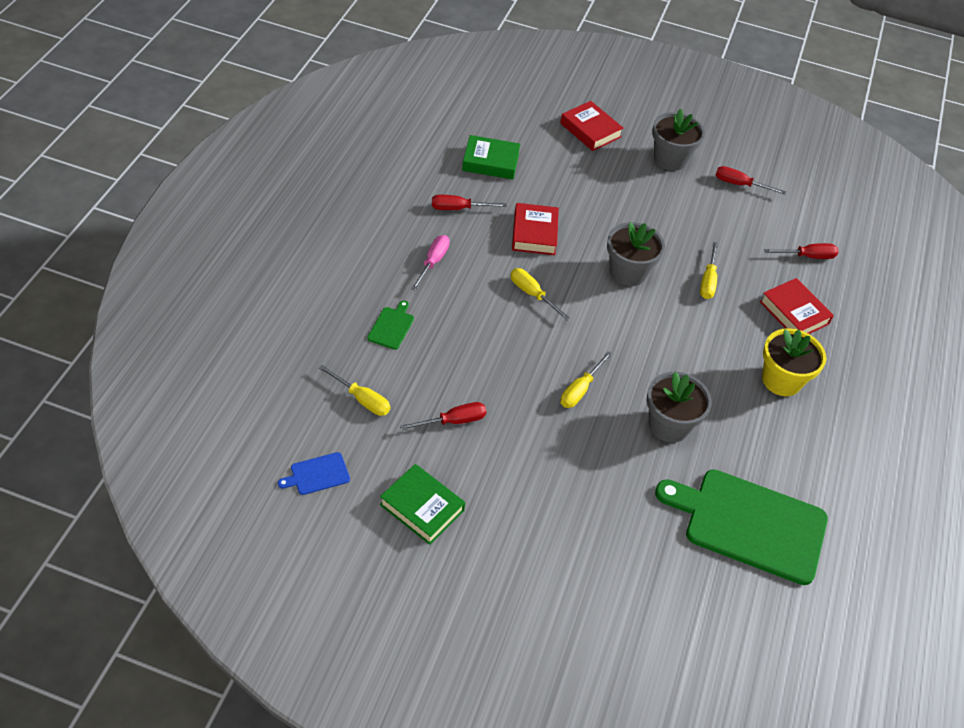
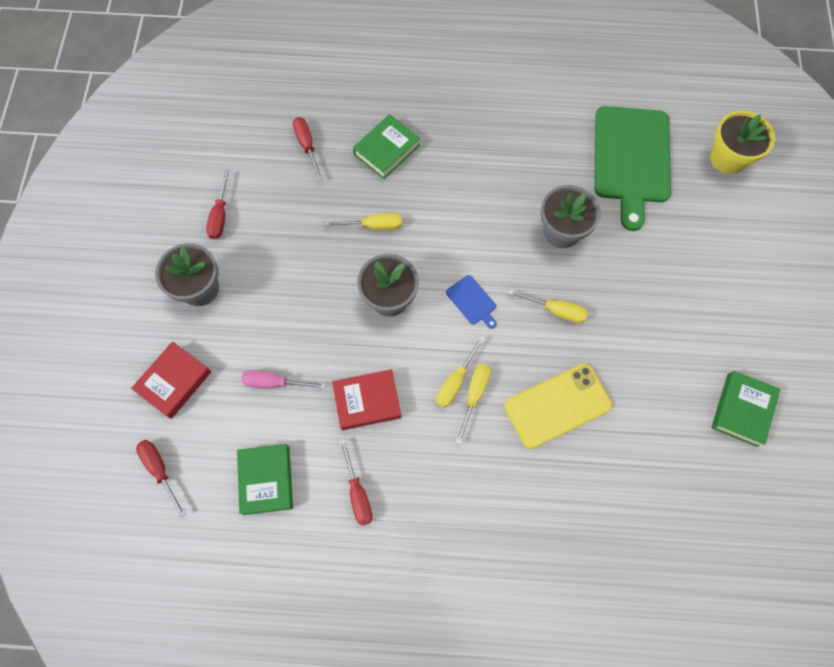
camera: 100 degrees left, 20 degrees up
(317, 474) = (756, 514): blue cutting board -> blue cutting board (472, 301)
(362, 399) = (656, 504): yellow screwdriver -> yellow screwdriver (474, 396)
(391, 326) = (556, 508): green cutting board -> none
(433, 262) = (450, 495): pink screwdriver -> pink screwdriver (274, 383)
(453, 421) = (641, 411): red screwdriver -> red screwdriver (160, 470)
(483, 358) = (557, 405): none -> yellow phone
(781, 380) = (472, 152): yellow flower pot -> yellow flower pot (727, 158)
(794, 313) = (386, 150): red book -> green book

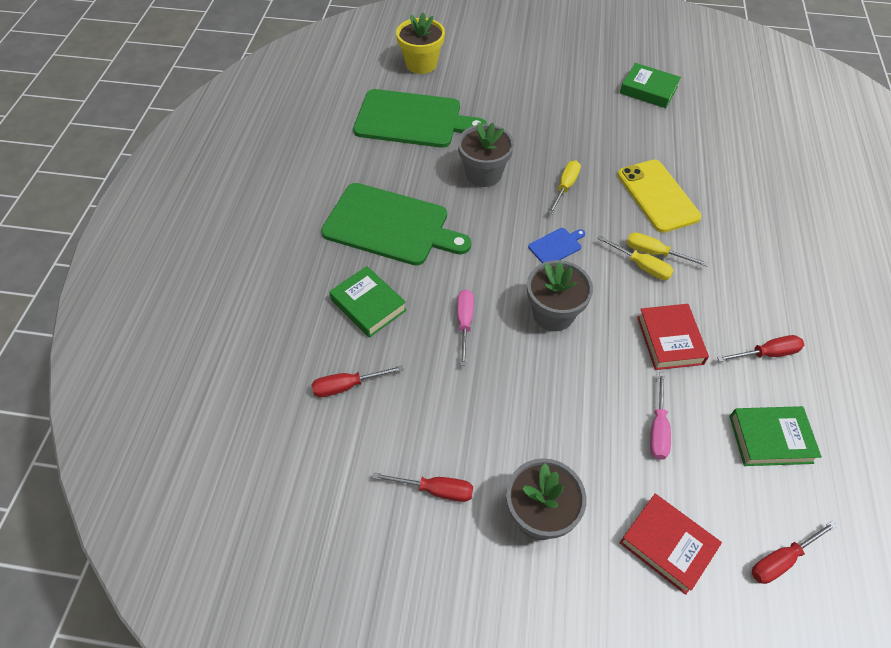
camera: 85 degrees left, 15 degrees down
(373, 225) = (464, 323): yellow screwdriver -> pink screwdriver
(480, 156) = (390, 225): none -> green cutting board

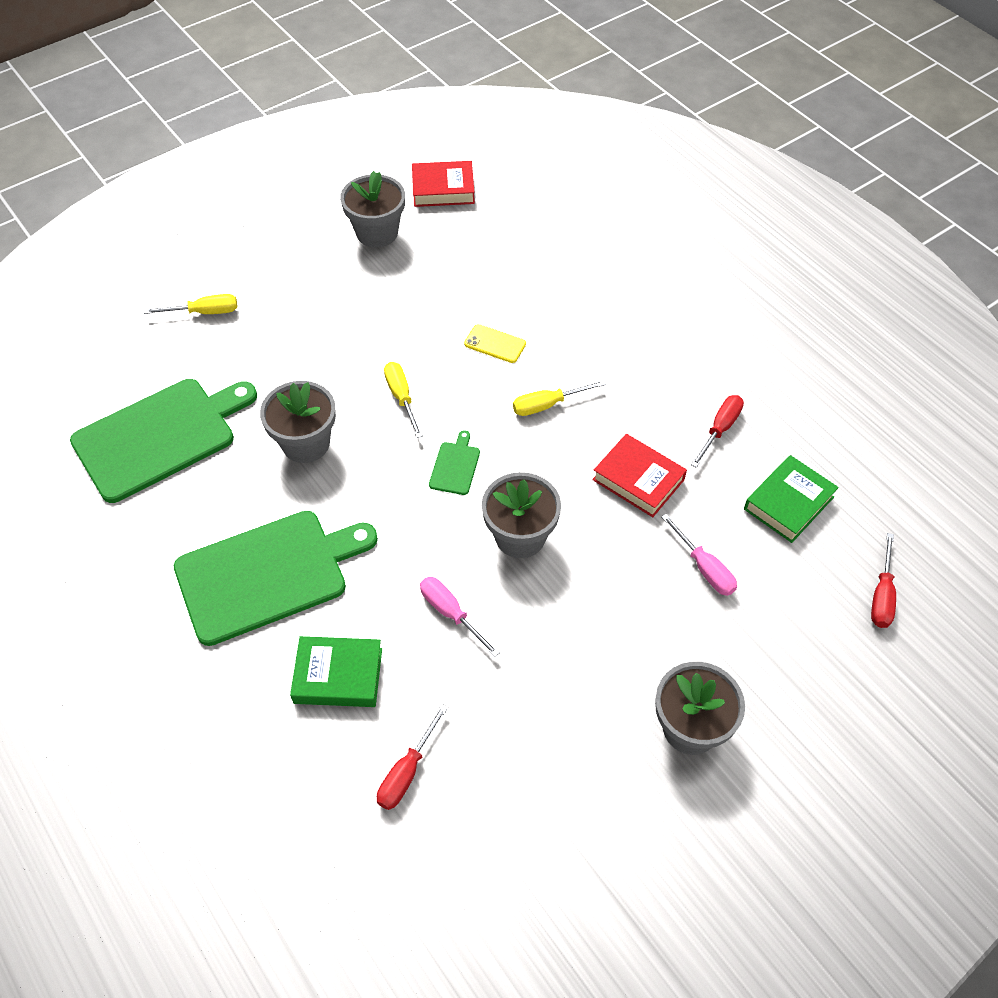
camera: 45 degrees left, 0 degrees up
(421, 64) = (96, 362): yellow flower pot -> none
(435, 490) = (588, 788): red screwdriver -> none
(556, 246) = (455, 466): blue cutting board -> green cutting board
(641, 266) = (548, 427): yellow screwdriver -> yellow screwdriver (204, 312)
(648, 90) = (377, 232): green book -> grey flower pot
(657, 196) = (495, 344): yellow phone -> yellow phone, size x0.52
(667, 545) = (801, 659): red book -> red book (443, 189)

